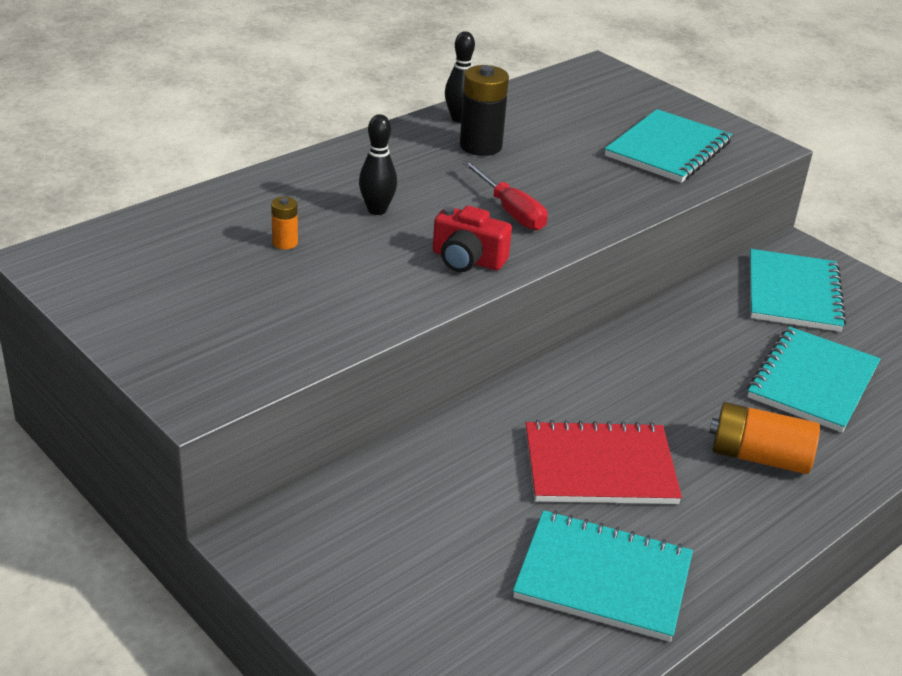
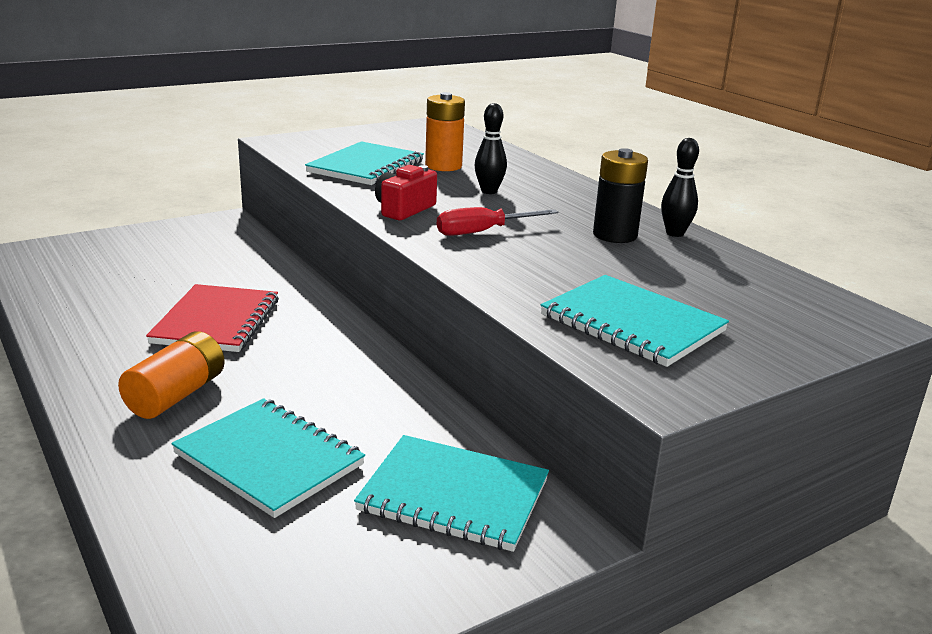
camera: 100 degrees right, 10 degrees down
(285, 243) = (443, 166): orange battery -> orange battery, size x1.94
(603, 578) = (103, 304): turquoise notebook -> turquoise notebook (366, 167)

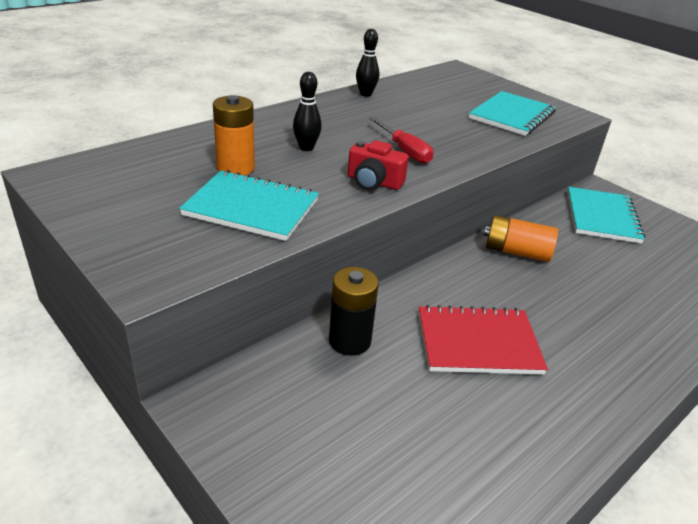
camera: 100 degrees left, 10 degrees up
(176, 395) = (600, 336): orange battery -> orange battery (516, 252)
(269, 459) = (629, 279): turquoise notebook -> none
(615, 235) = (381, 110): black battery -> black battery (349, 341)

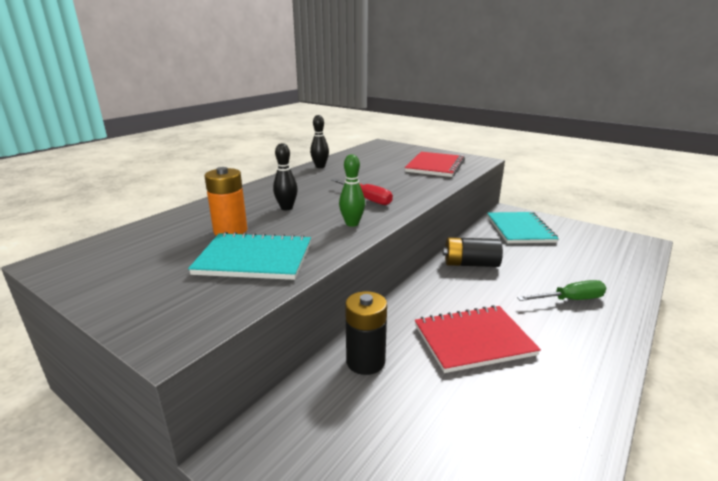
camera: 10 degrees left, 10 degrees down
(374, 182) = (352, 224): red camera -> green bowling pin
(512, 116) = (435, 166): turquoise notebook -> red notebook
(516, 252) = (470, 264): orange battery -> black battery
(618, 319) = (570, 300): none -> green screwdriver

